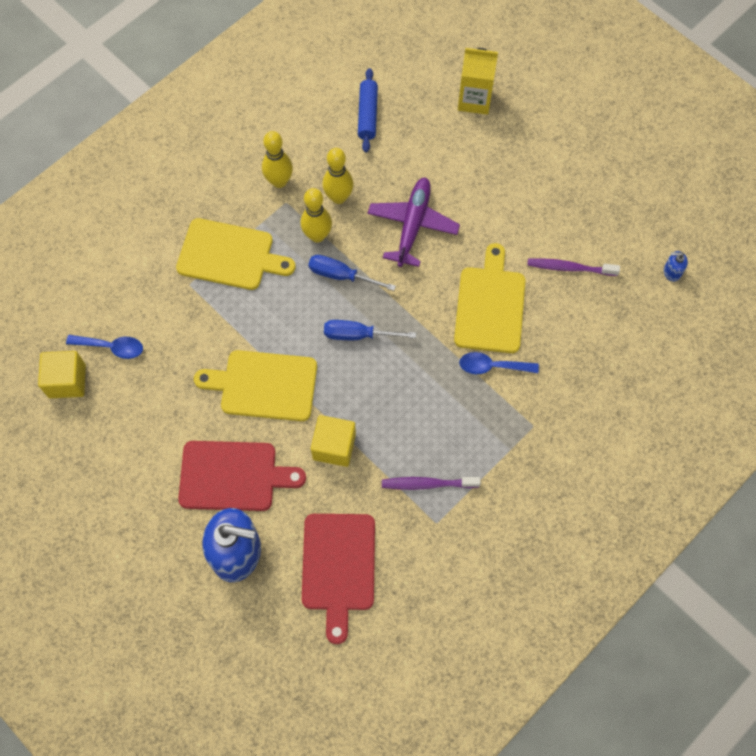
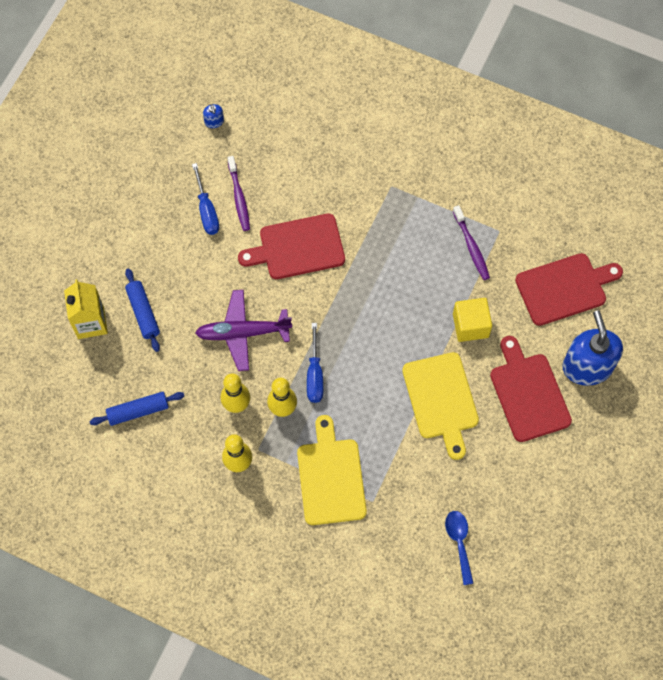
camera: 110 degrees left, 0 degrees up
(67, 381) = (505, 567): yellow cube -> none
(358, 335) = (365, 341): blue screwdriver -> blue screwdriver (206, 210)
(468, 146) = (143, 312): none -> blue rolling pin
(490, 305) = (298, 248): yellow cutting board -> red cutting board
(492, 366) = (352, 230): blue spoon -> none

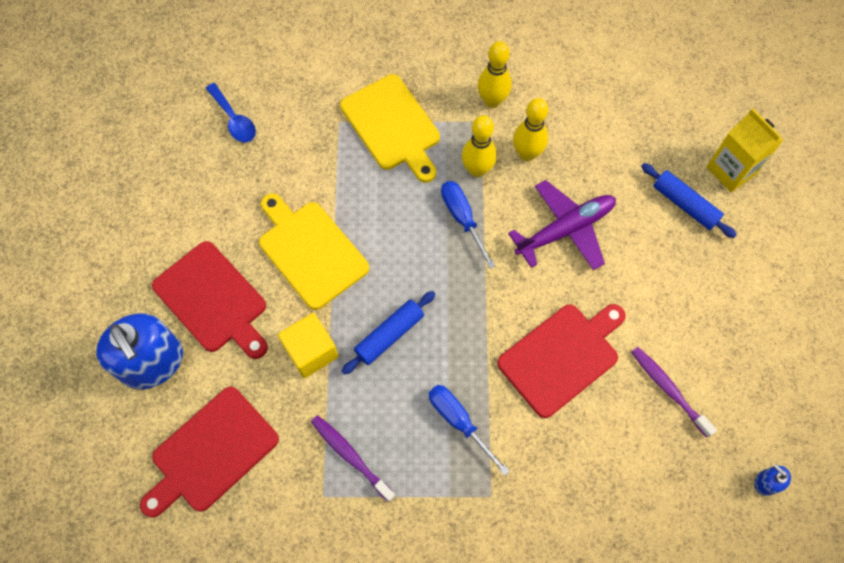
camera: 155 degrees right, 0 degrees up
(138, 411) = (622, 107): blue rolling pin -> blue rolling pin (389, 335)
(206, 210) = (695, 355): blue screwdriver -> blue screwdriver (459, 422)

